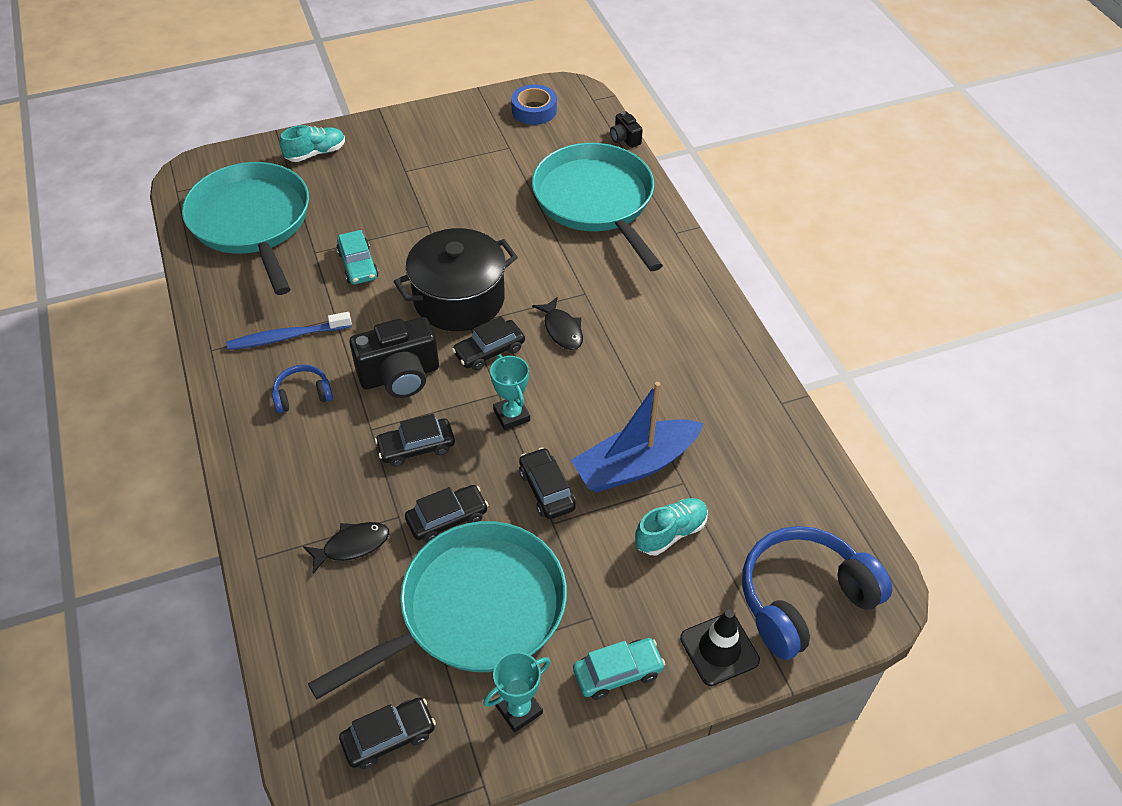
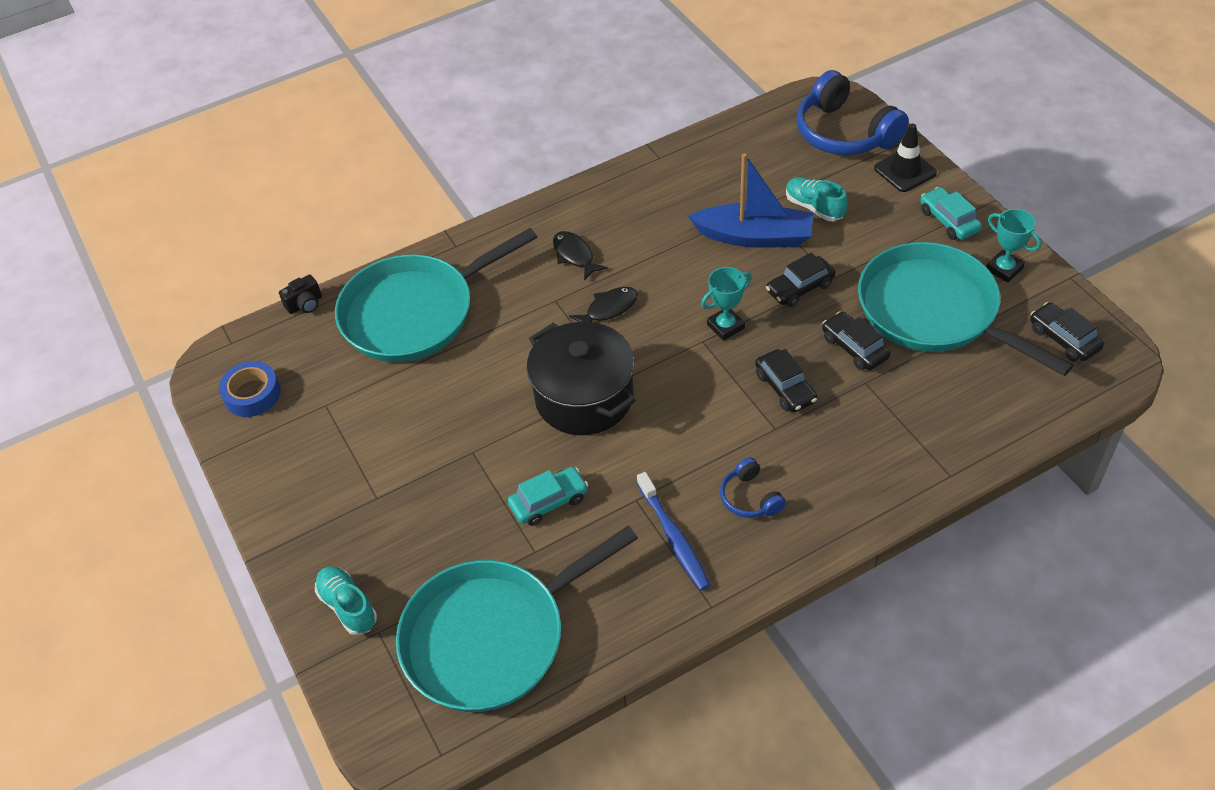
camera: 95 degrees left, 0 degrees up
(352, 546) = (908, 407): black fish -> black fish (575, 255)
(400, 376) = (701, 422): black camera -> none
(489, 351) = (650, 358): black car -> none
(635, 465) = (754, 236): blue boat -> blue boat turned 45 degrees counterclockwise

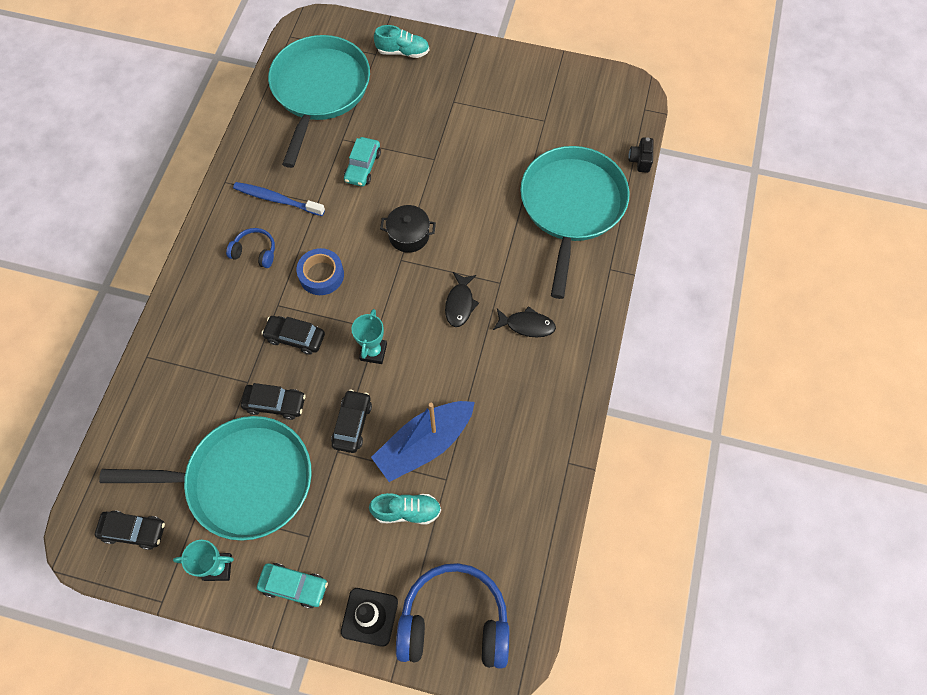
camera: 130 degrees right, 15 degrees up
(252, 394) = (590, 95): blue tape -> blue tape (321, 275)
(584, 397) = (409, 235): black pot -> black pot, size x0.54

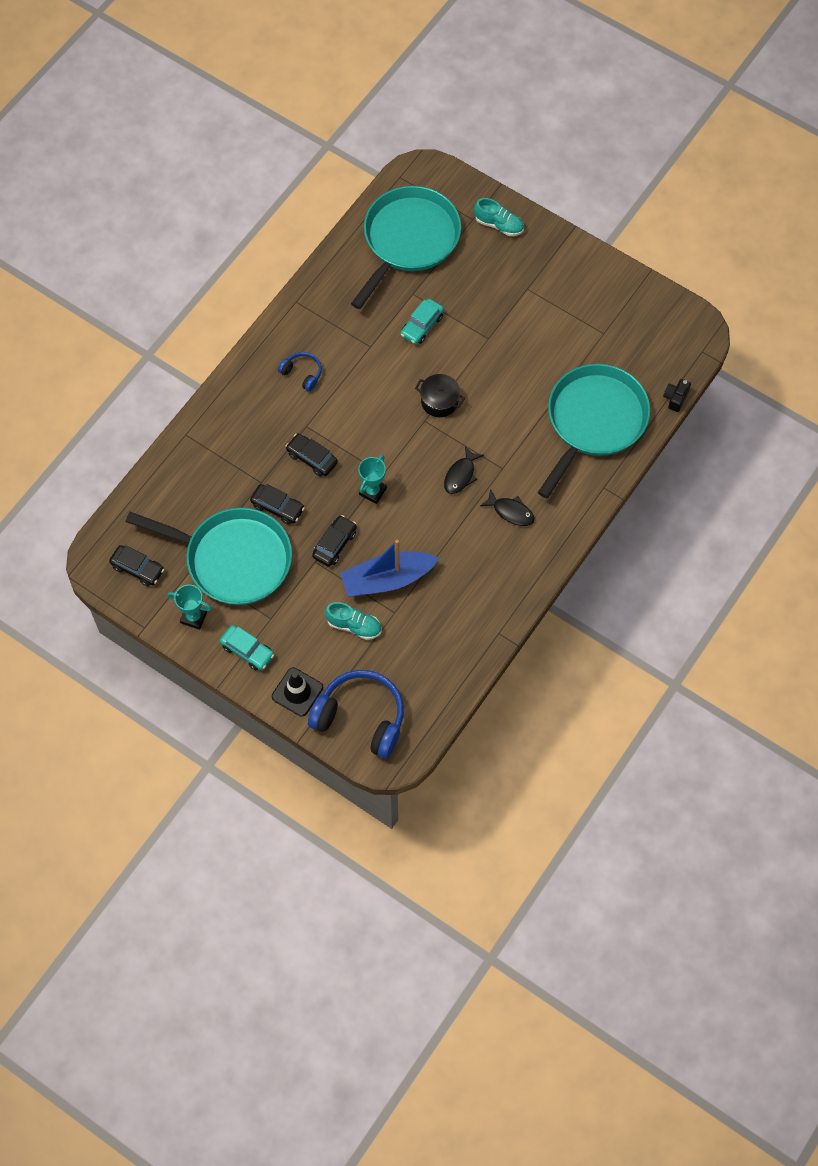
camera: 20 degrees right, 0 degrees up
(277, 199) = (336, 332): blue toothbrush -> none
(321, 275) = (352, 412): blue tape -> none

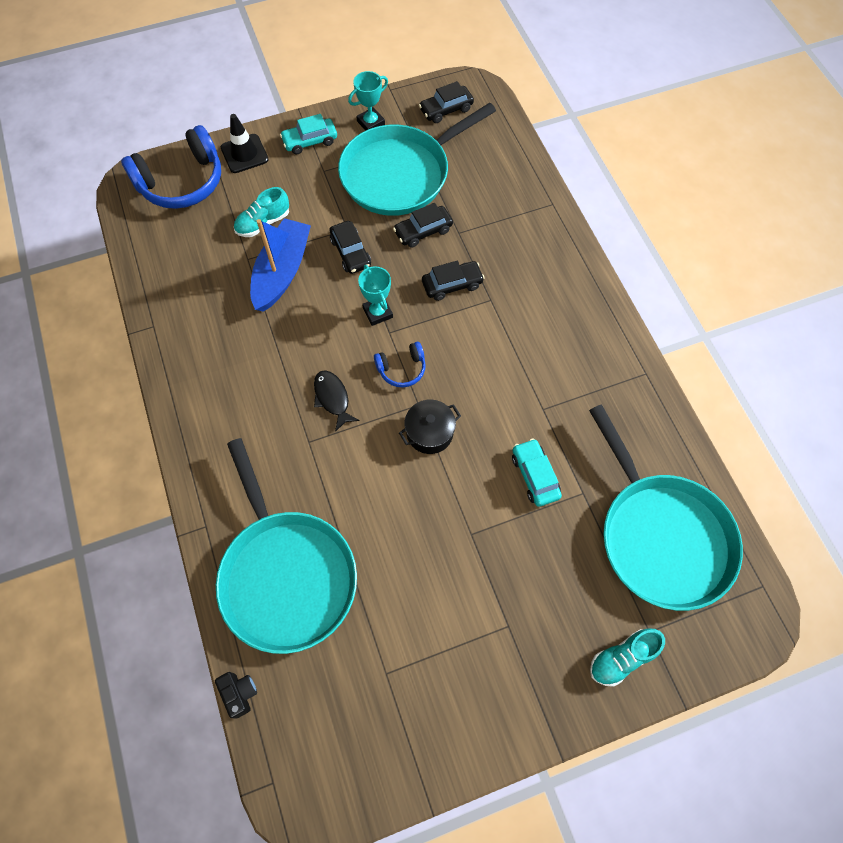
camera: 125 degrees right, 0 degrees up
(302, 373) = (553, 329): blue headphones -> blue headphones (402, 369)
(511, 512) = (257, 417): black fish -> none

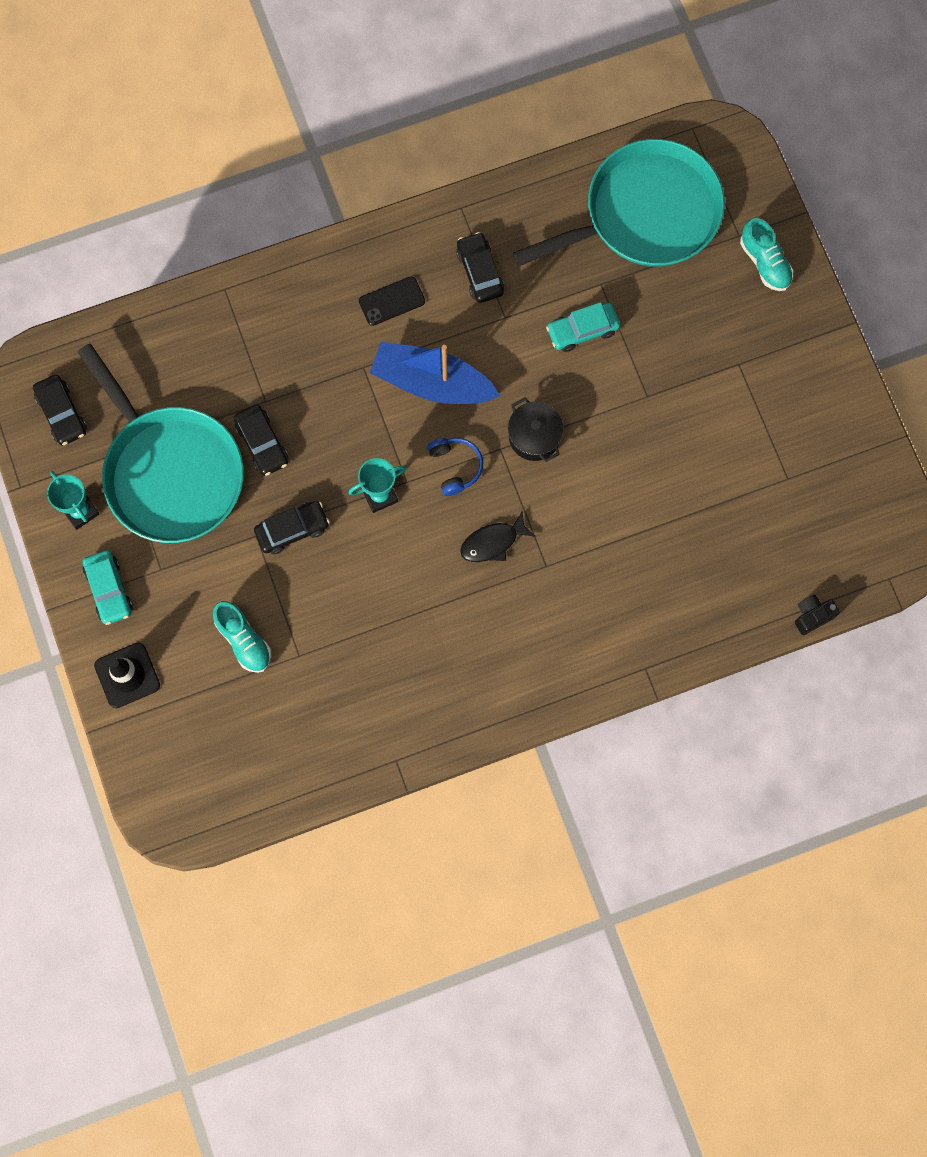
camera: 90 degrees left, 10 degrees up
(182, 182) = (173, 753): blue headphones -> none
(282, 272) = (319, 611): blue boat -> blue boat (432, 382)
(286, 575) = (695, 579): turquoise pan -> none
(452, 284) = (341, 410): black car -> black car (479, 272)
(551, 320) = (392, 301): none -> black phone

